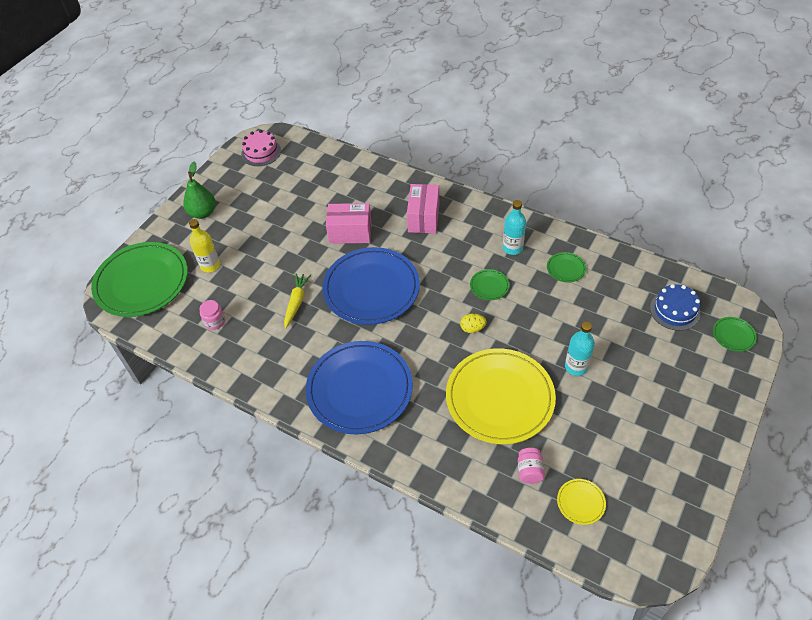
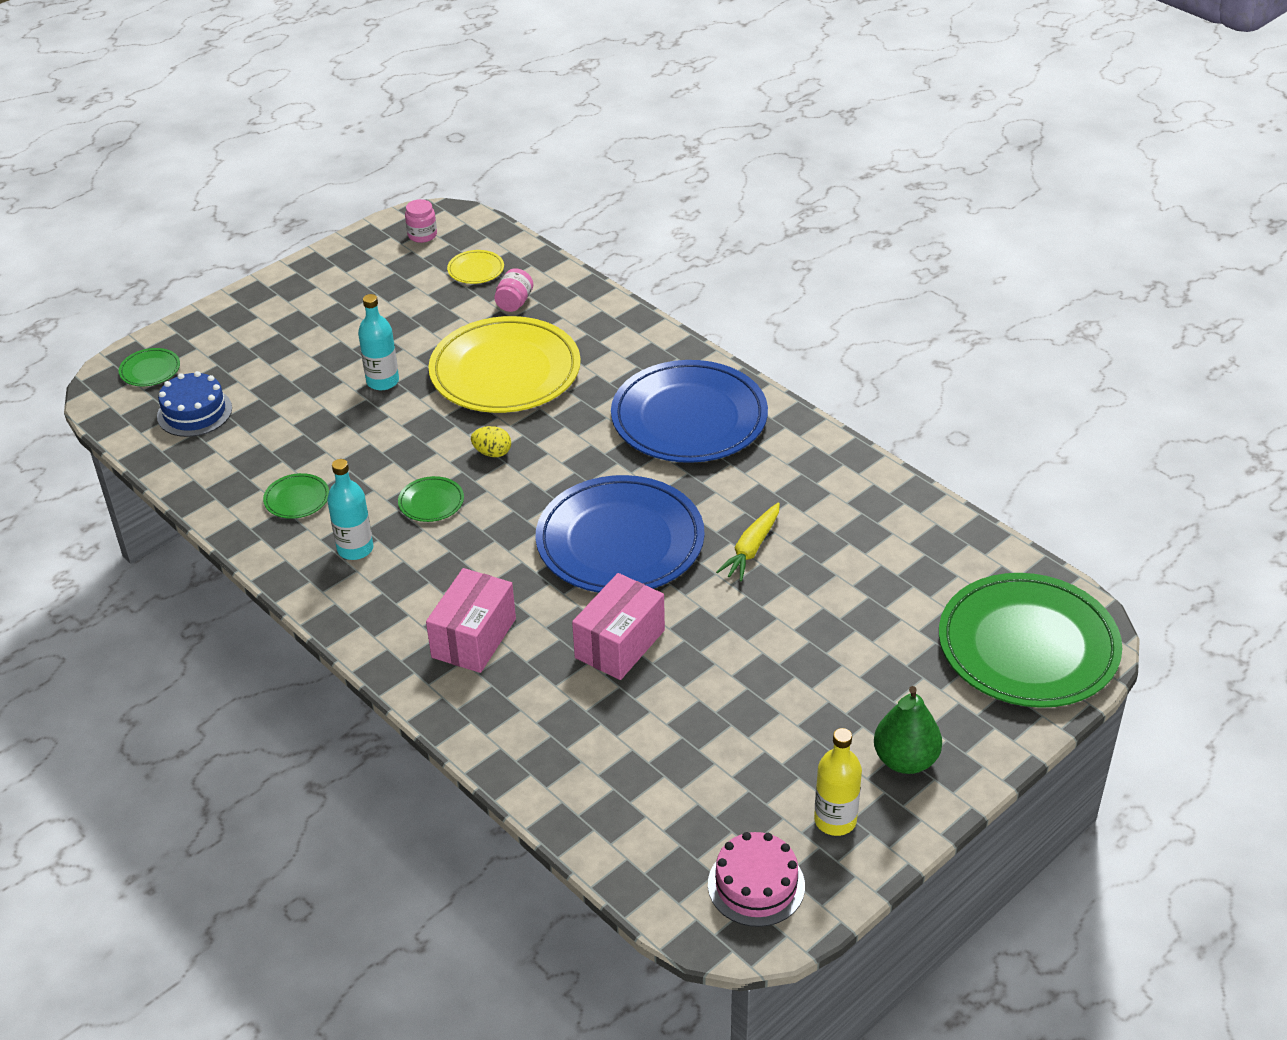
camera: 165 degrees left, 10 degrees down
(210, 265) = (896, 646): yellow bottle -> yellow bottle (835, 820)
(215, 322) = (894, 550): pink jar -> pink jar (422, 235)
(350, 232) = (620, 644): pink box -> pink box turned 75 degrees counterclockwise

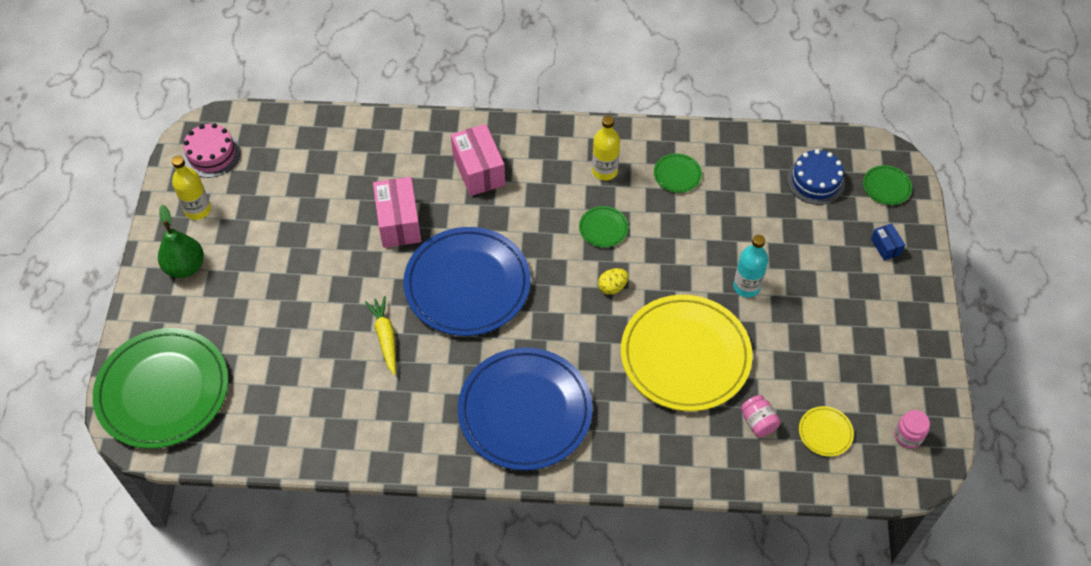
camera: 135 degrees right, 15 degrees up
(231, 335) = (885, 247): none -> blue box
(355, 549) = (604, 171): turquoise bottle -> yellow bottle

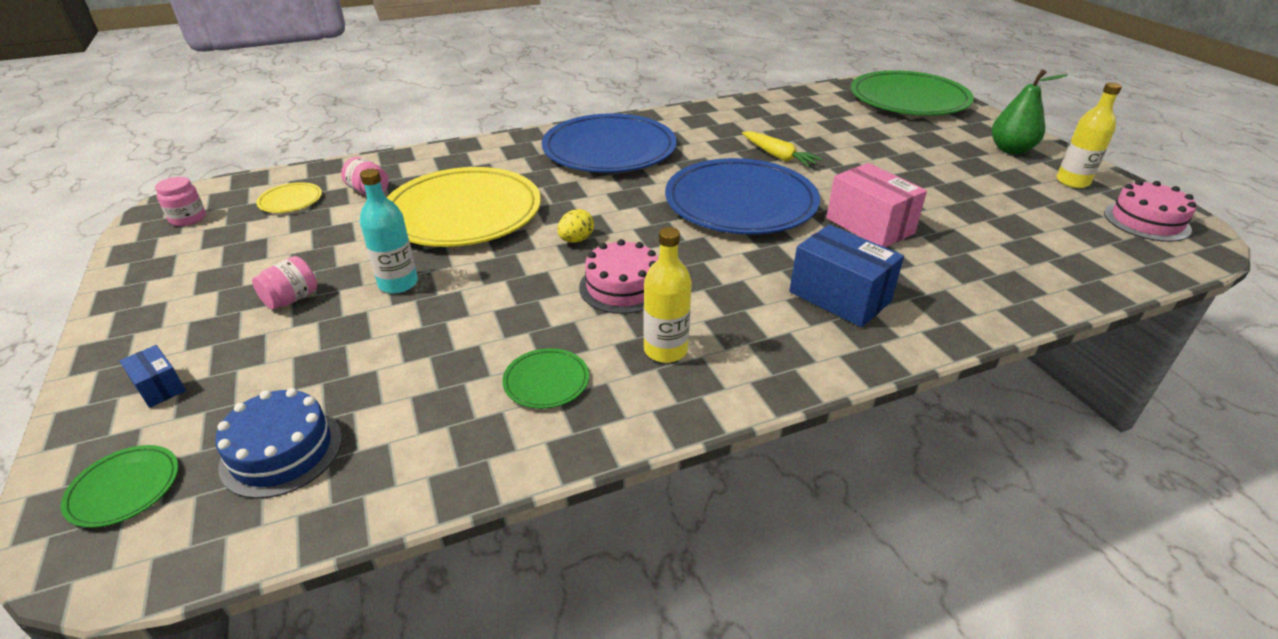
camera: 155 degrees right, 20 degrees down
(478, 170) = (839, 297): pink box -> blue box
(603, 228) = (622, 287): green plate -> pink cake
(817, 297) = (291, 299): none -> pink jar

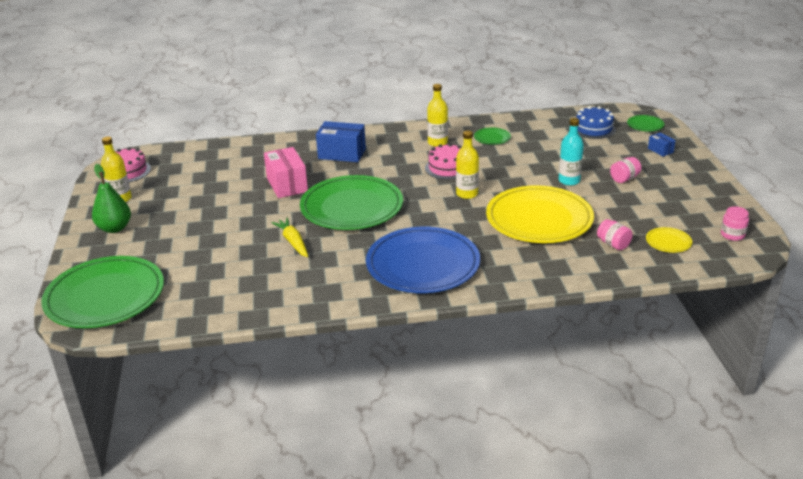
camera: 165 degrees left, 5 degrees down
(576, 240) = (467, 194): yellow egg -> yellow bottle
(740, 202) = (352, 207): blue plate -> green plate
(839, 297) = (342, 154): blue box -> blue box turned 45 degrees counterclockwise

